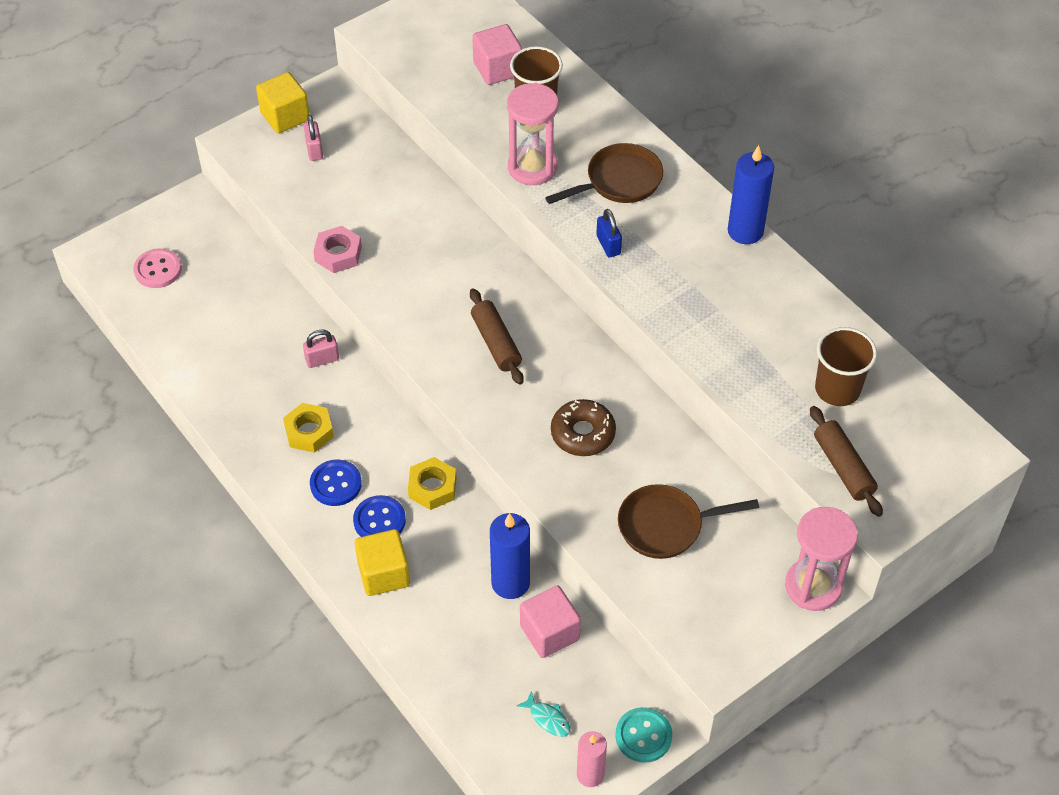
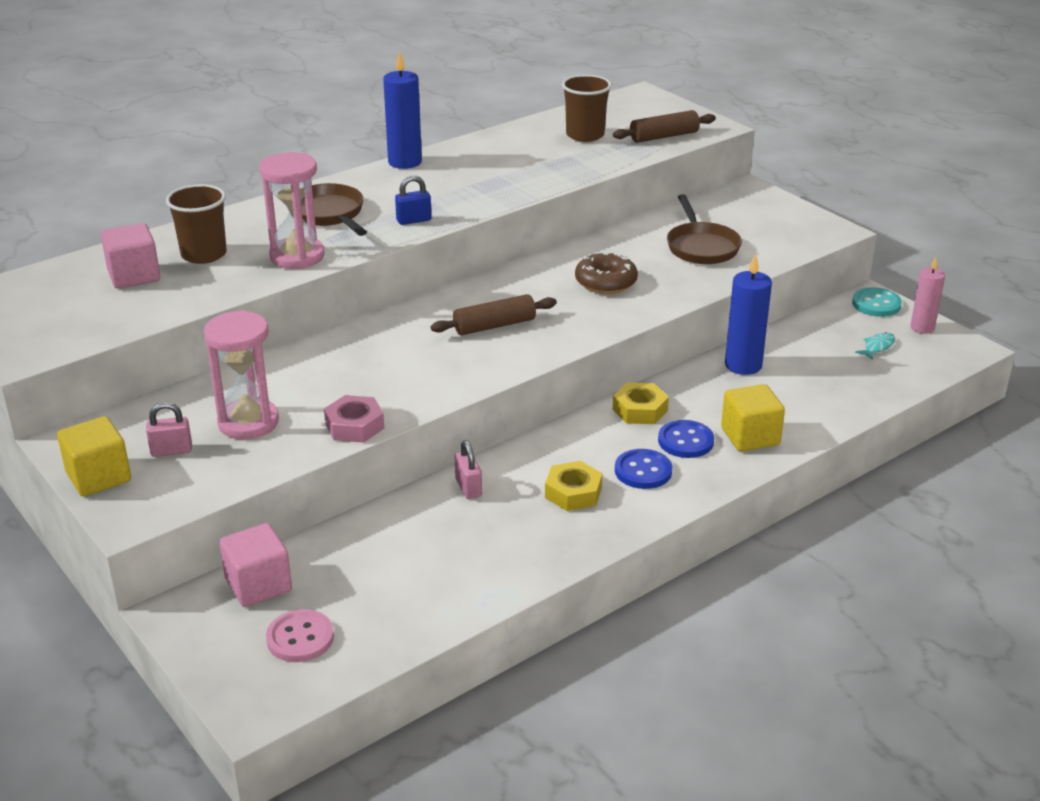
camera: 90 degrees left, 20 degrees down
(549, 632) = (791, 346): pink cube -> pink cube (258, 585)
(813, 586) = (746, 192): pink hourglass -> pink hourglass (248, 422)

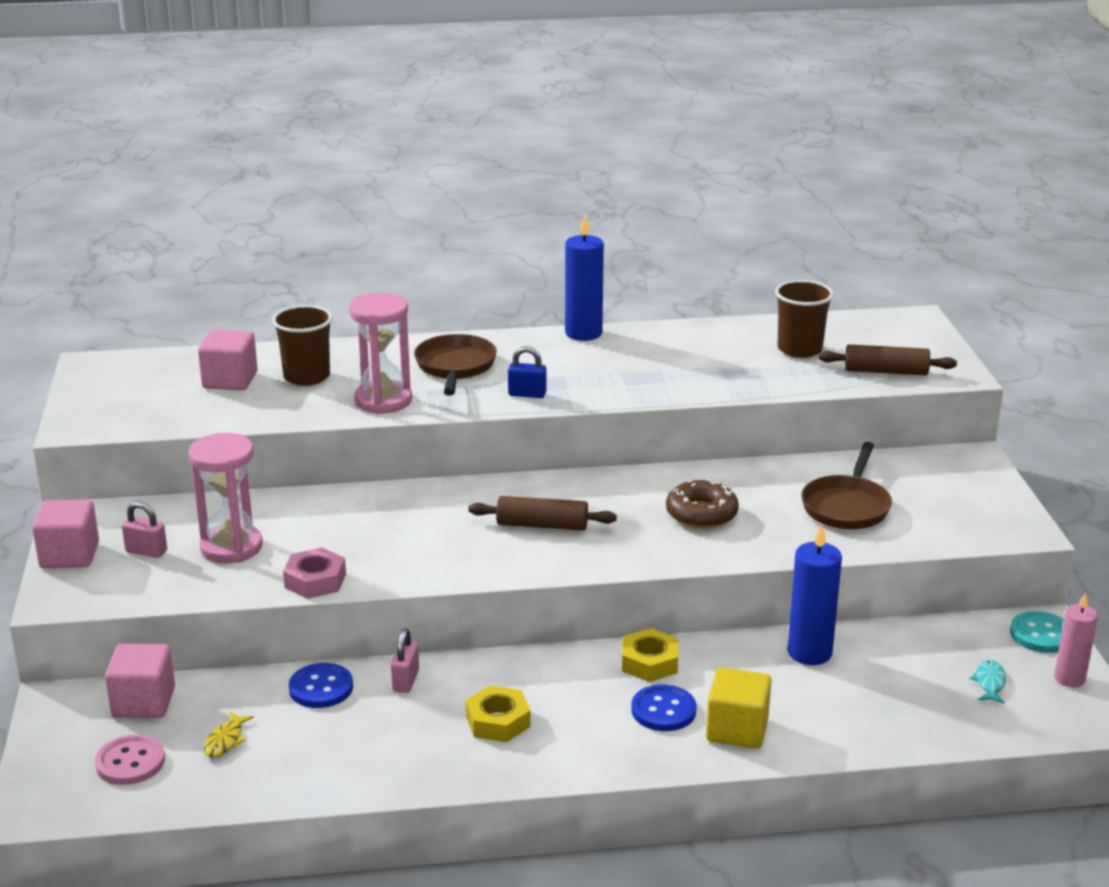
camera: 30 degrees right, 5 degrees down
(98, 477) = (69, 555): yellow cube -> pink cube
(366, 589) = (225, 741): none -> yellow fish
(643, 471) = (588, 725): blue button -> blue button (321, 688)
(877, 347) = (990, 682): turquoise fish -> turquoise fish turned 60 degrees counterclockwise

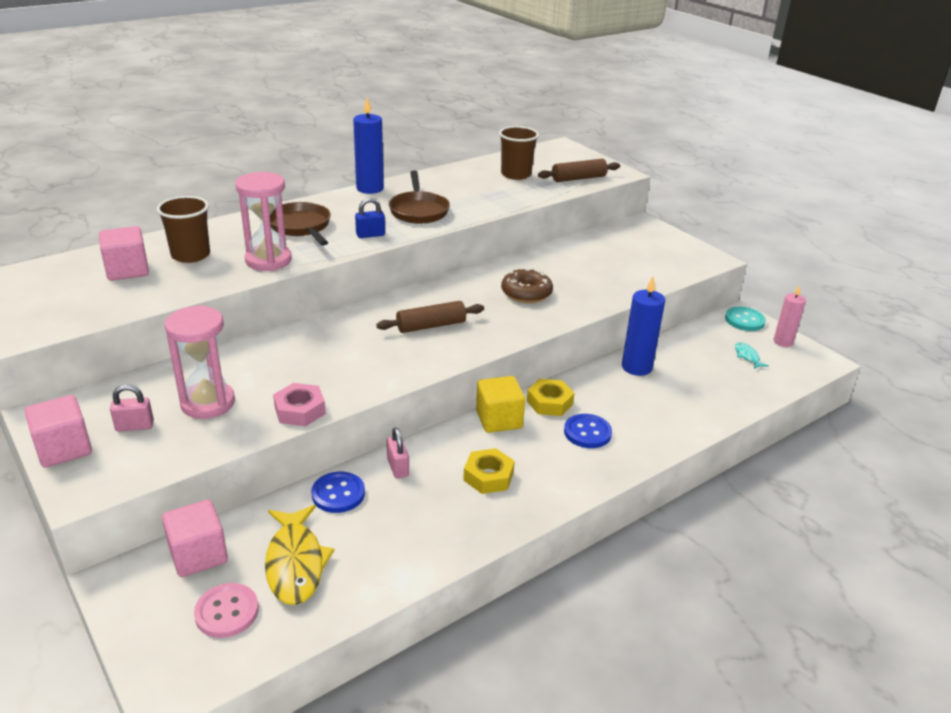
camera: 30 degrees left, 5 degrees up
(225, 741) = (295, 563): yellow fish -> yellow fish, size x2.13
(737, 730) = (642, 431): yellow cube -> yellow cube (499, 419)
(846, 506) = (605, 267): brown pan -> brown pan (418, 210)

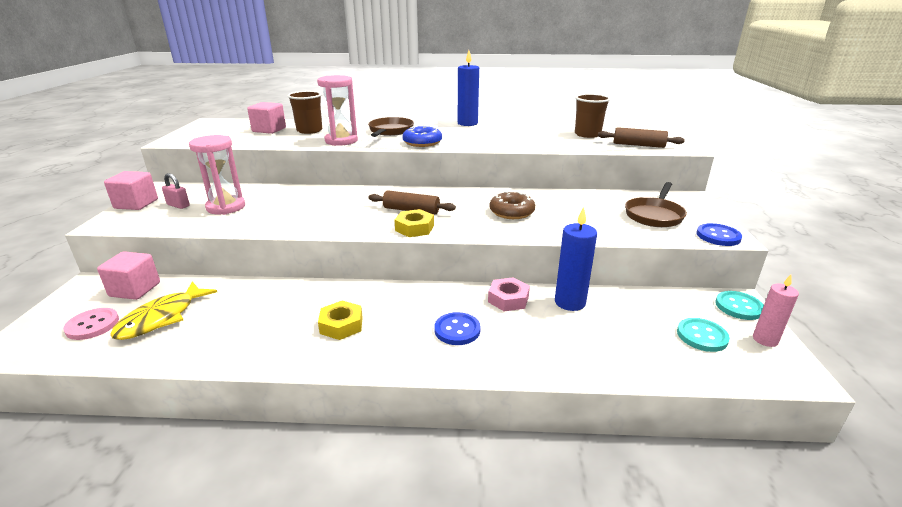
camera: 40 degrees right, 5 degrees down
(300, 410) = (258, 226): pink nut -> pink nut (508, 299)
(338, 494) = (244, 292): blue button -> blue button (718, 236)
(370, 235) = (422, 142): blue padlock -> blue donut
(398, 467) = (298, 293): pink padlock -> none
(418, 210) = (477, 138): brown pan -> brown pan (654, 215)
(499, 419) = (405, 293): yellow cube -> none
(549, 402) = (459, 298): yellow nut -> yellow nut (414, 228)
(747, 356) = (702, 336): turquoise fish -> turquoise button

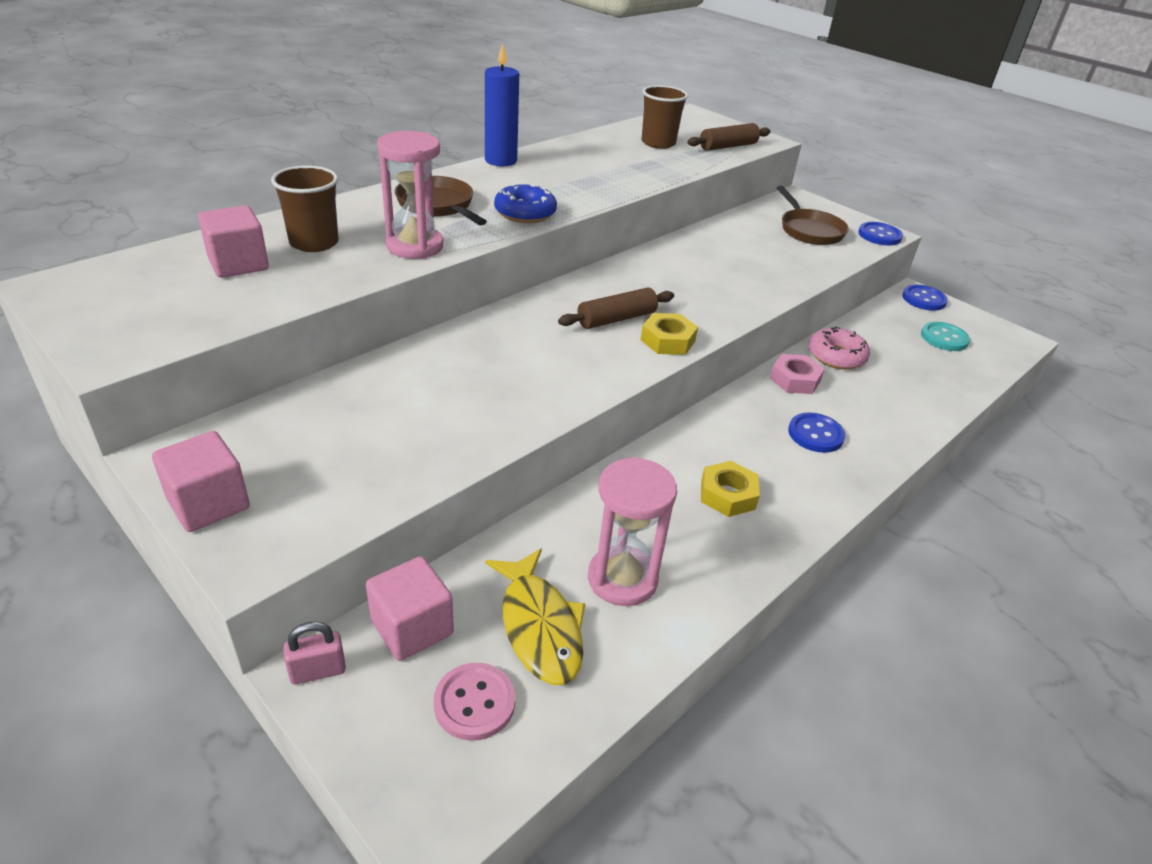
camera: 50 degrees left, 10 degrees up
(178, 205) = (296, 466): pink padlock -> pink padlock (318, 671)
(226, 207) = (381, 429): pink hourglass -> pink hourglass (622, 579)
(511, 212) = (707, 277): brown donut -> none
(570, 302) = (836, 356): blue candle -> pink donut
(738, 307) = (923, 299): turquoise button -> blue button
(765, 340) = (972, 321): pink candle -> none

